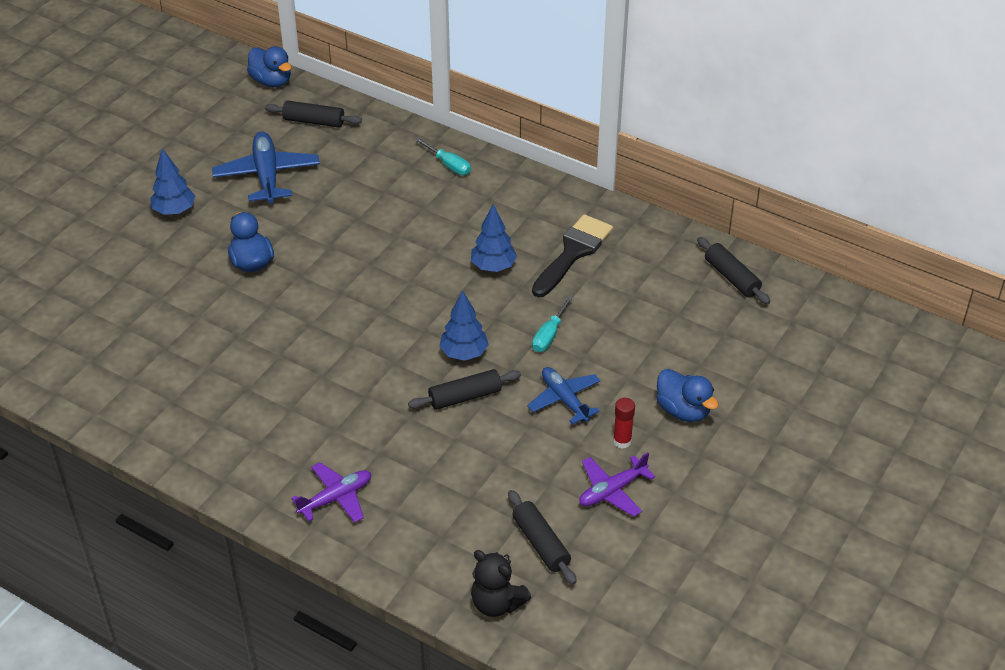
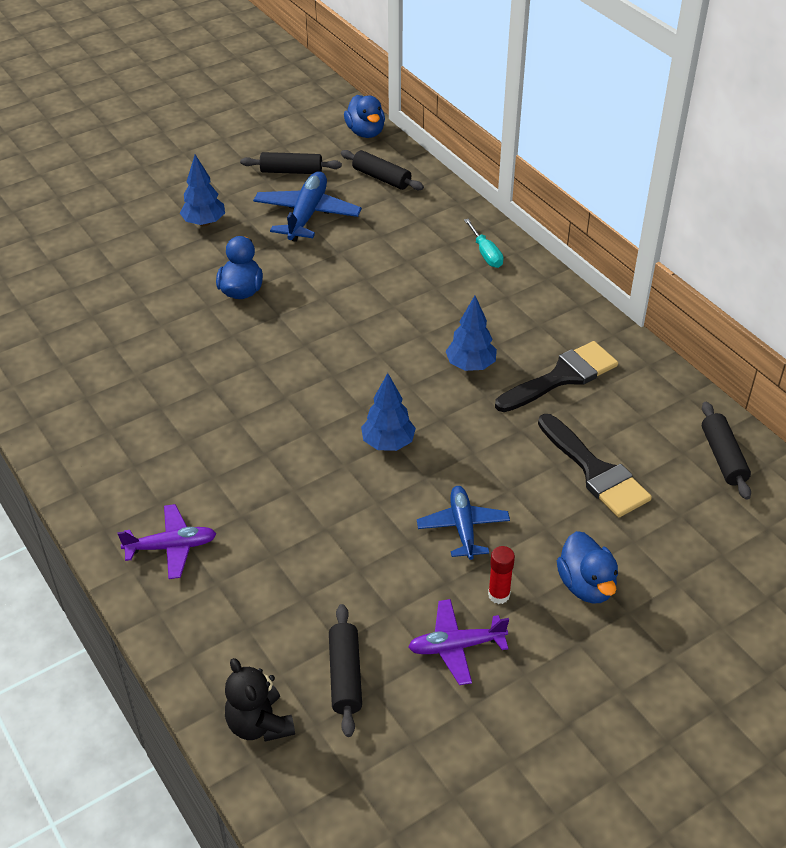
camera: 25 degrees right, 0 degrees up
(465, 397) = (362, 488): black rolling pin -> black rolling pin (291, 171)
(549, 335) = (487, 453): turquoise screwdriver -> none
(642, 321) = (595, 471): none -> black brush

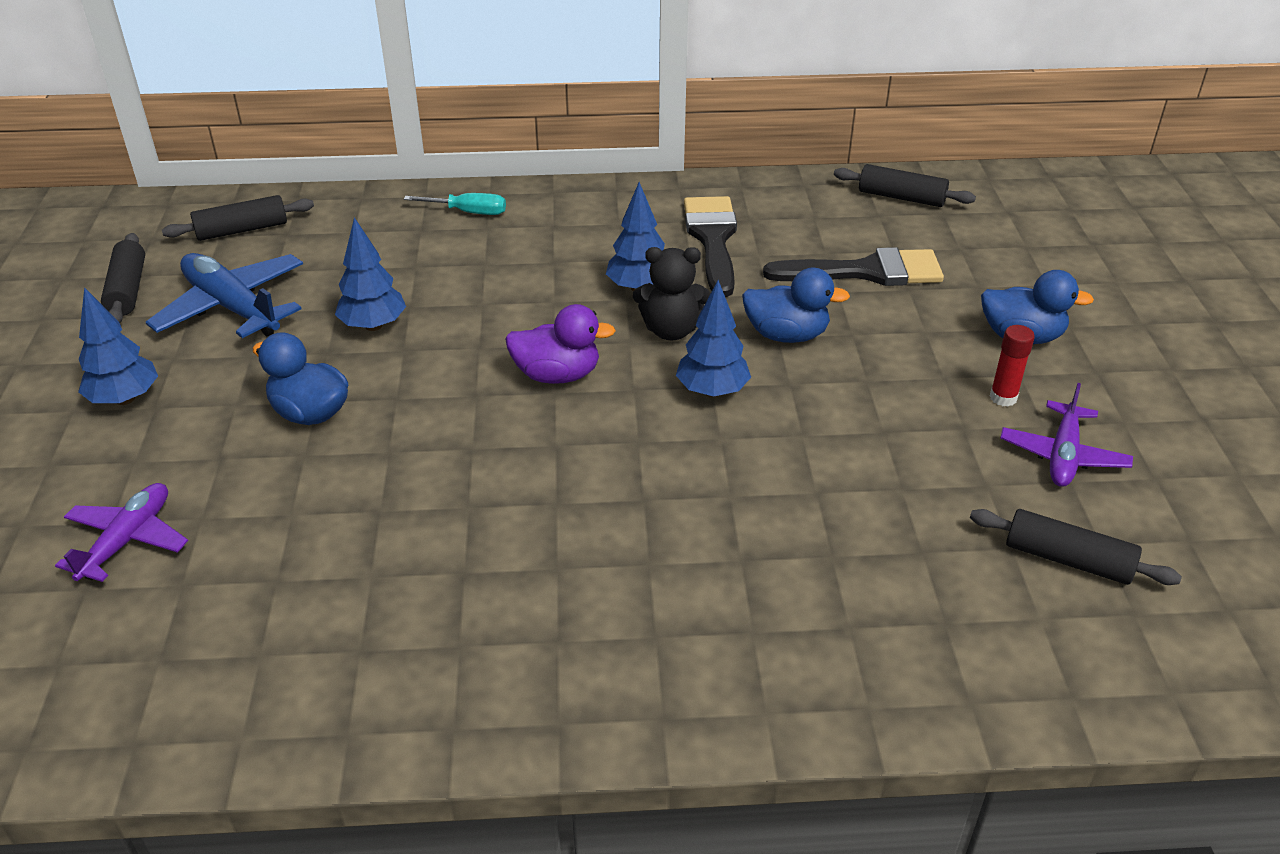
camera: 60 degrees left, 5 degrees down
(171, 547) = (752, 652): purple plane -> purple plane (127, 540)
(259, 724) = (1115, 666): black teddy bear -> black teddy bear (671, 330)
(291, 171) = (128, 290): black rolling pin -> black rolling pin turned 45 degrees counterclockwise
(335, 274) = (373, 326): none -> blue tree
(349, 369) = (557, 375): none -> purple duck
(365, 132) = (139, 210): blue duck -> blue duck (786, 335)
(463, 527) = (887, 385): blue plane -> none

